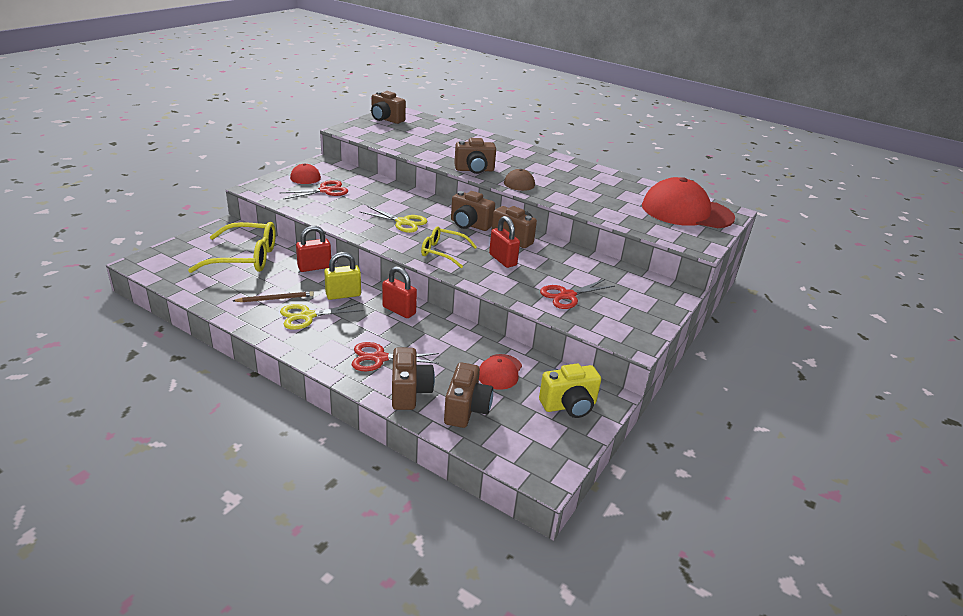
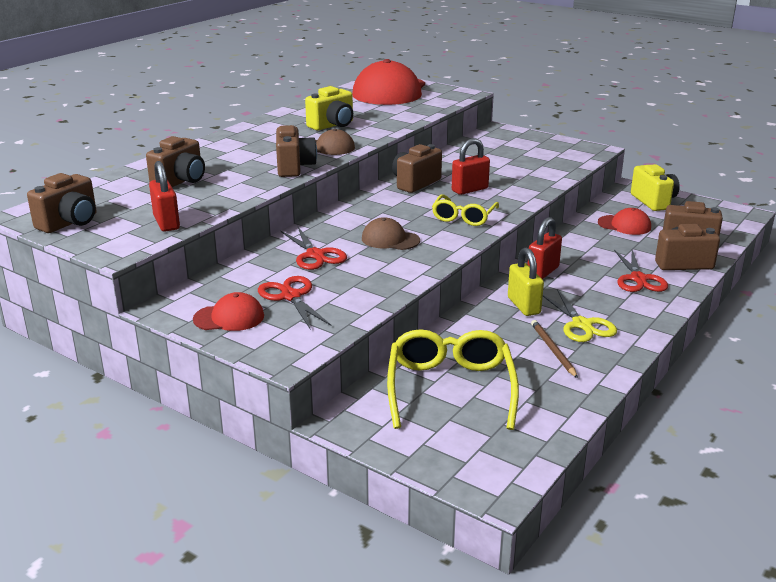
camera: 85 degrees left, 5 degrees down
(314, 267) = (461, 330): red padlock -> red padlock (166, 223)
(403, 222) = (390, 239): yellow scissors -> brown cap
(469, 225) = (387, 204): brown camera -> brown camera (180, 181)
(567, 295) = (530, 167): red scissors -> red scissors (315, 255)
(574, 185) = (332, 125): none -> yellow camera

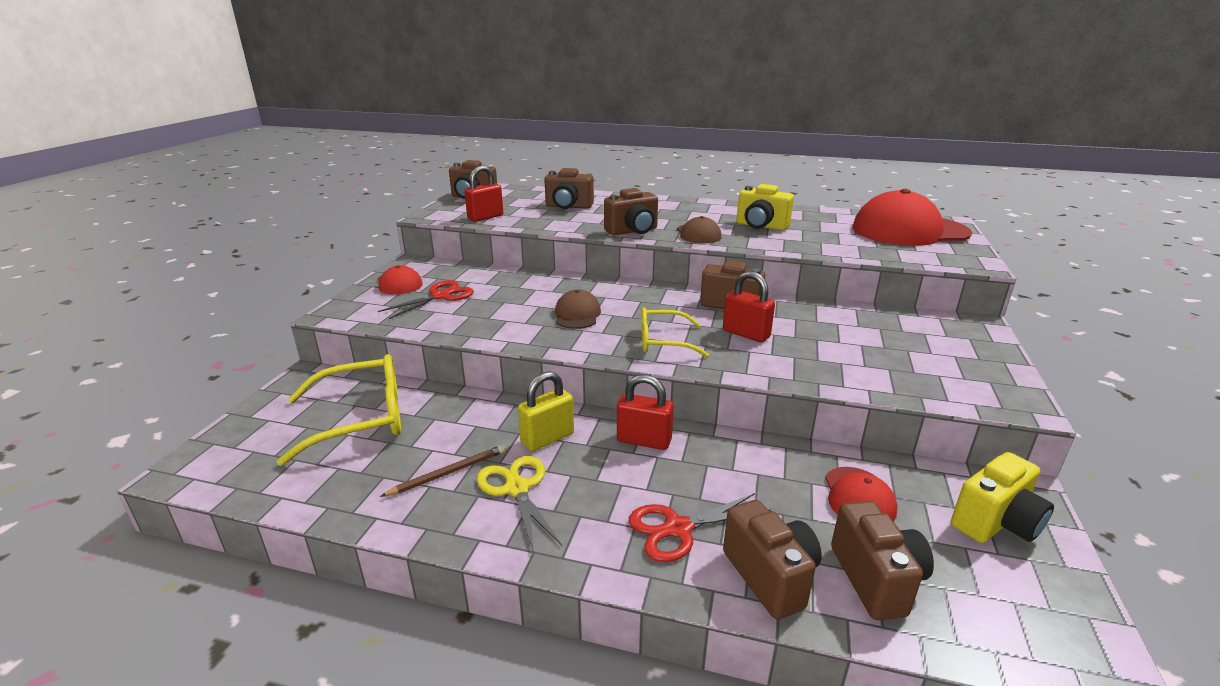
camera: 70 degrees right, 0 degrees up
(315, 255) = (523, 291): red scissors -> none
(582, 325) = (517, 488): yellow scissors -> yellow scissors turned 105 degrees clockwise

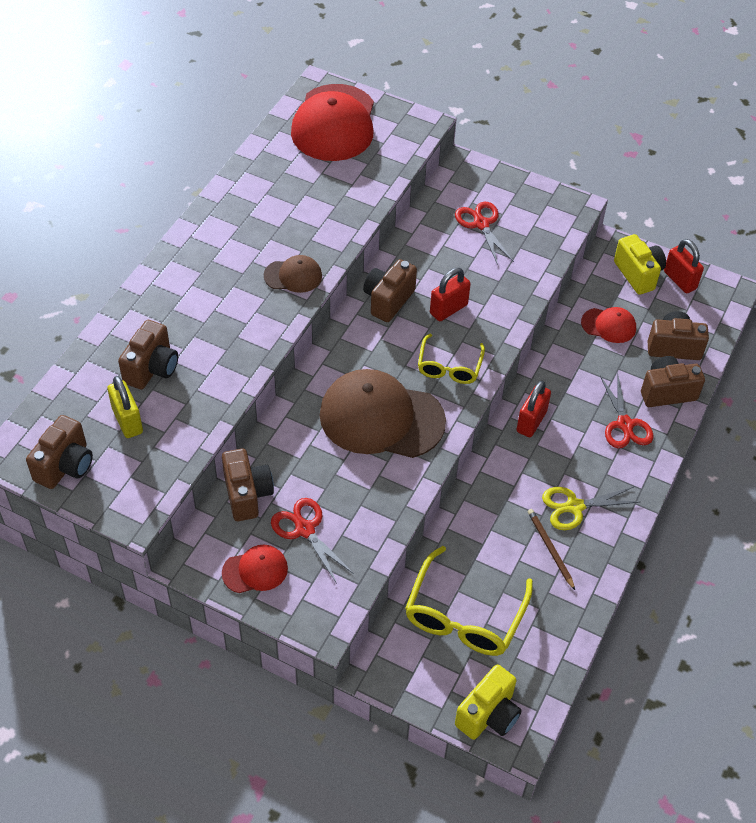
camera: 80 degrees left, 25 degrees up
(361, 418) = (464, 615): yellow glasses -> yellow glasses turned 150 degrees counterclockwise
(485, 217) = (165, 456): red padlock -> red padlock (680, 280)
(547, 438) = (517, 482): yellow padlock -> yellow padlock (127, 421)
(577, 314) = (381, 418): brown cap -> brown cap, size x2.09
(633, 231) = (266, 326): brown camera -> brown camera (247, 494)
(761, 226) = (285, 221): yellow camera -> yellow camera (488, 715)
(896, 341) = (481, 224): none -> red scissors

